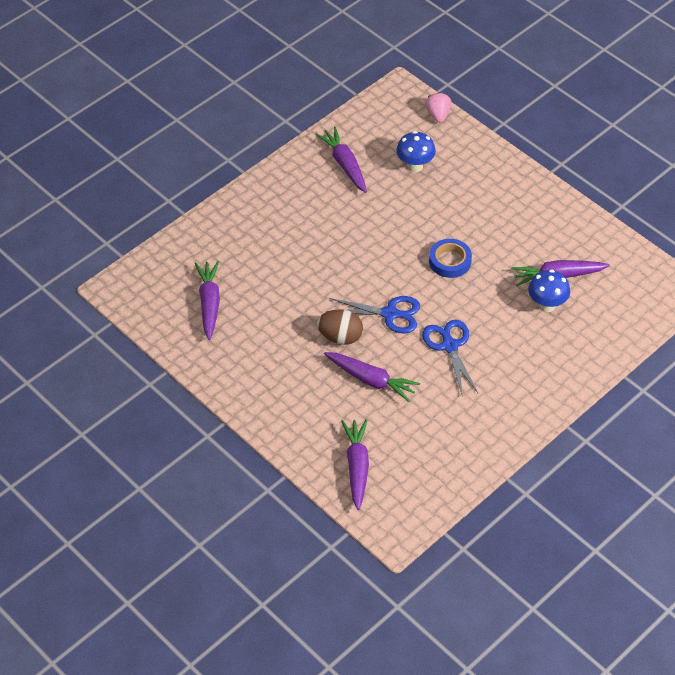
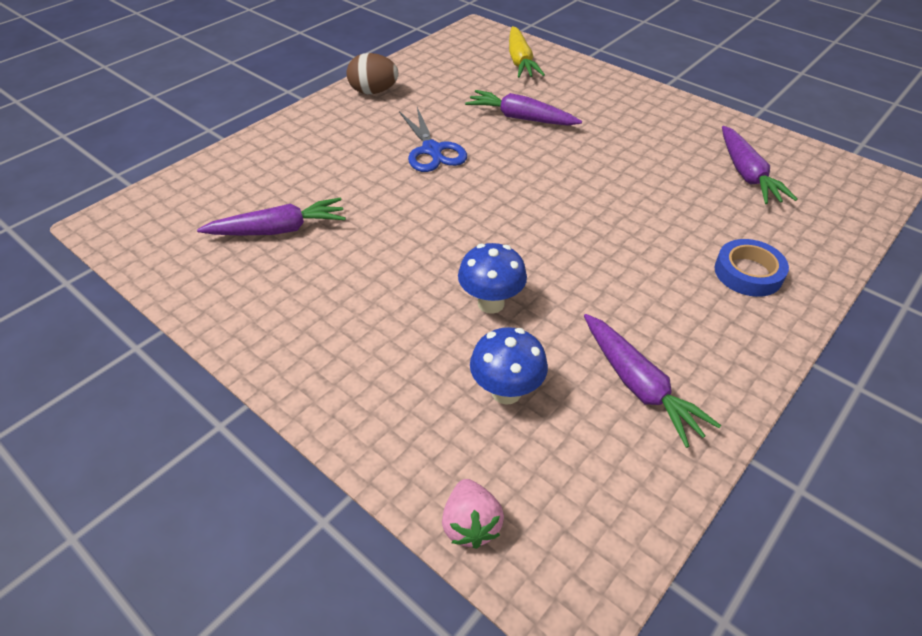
camera: 175 degrees right, 5 degrees down
(340, 337) = (567, 151): brown egg -> brown egg (373, 92)
(357, 467) = (520, 61): purple carrot -> yellow carrot
(390, 314) = (511, 176): blue scissors -> none
(450, 261) = (434, 239): blue tape -> blue tape (748, 273)
(546, 305) = (302, 196): blue mushroom -> blue mushroom (491, 303)

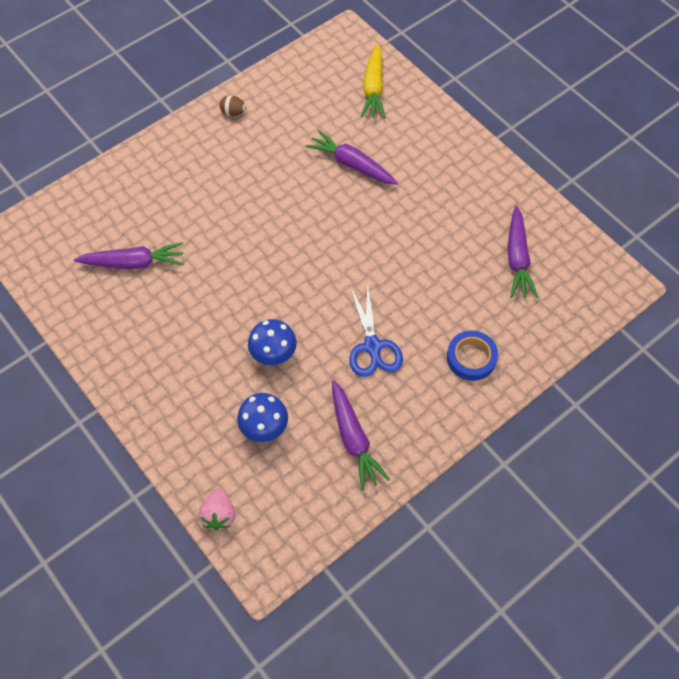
camera: 10 degrees right, 15 degrees up
(373, 92) = (233, 113): brown egg -> brown egg, size x0.59
(432, 150) = (267, 193): blue scissors -> blue scissors (372, 346)

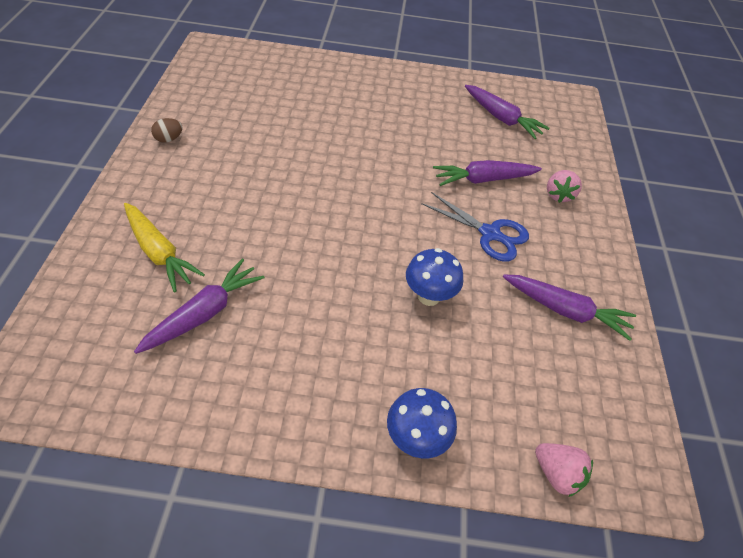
camera: 50 degrees left, 10 degrees down
(264, 429) = (496, 361): blue mushroom -> blue mushroom (416, 438)
(352, 164) = (317, 123): purple carrot -> purple carrot (483, 179)
(373, 88) = (272, 69): yellow carrot -> yellow carrot (159, 252)
(471, 358) = (558, 195): blue tape -> pink strawberry

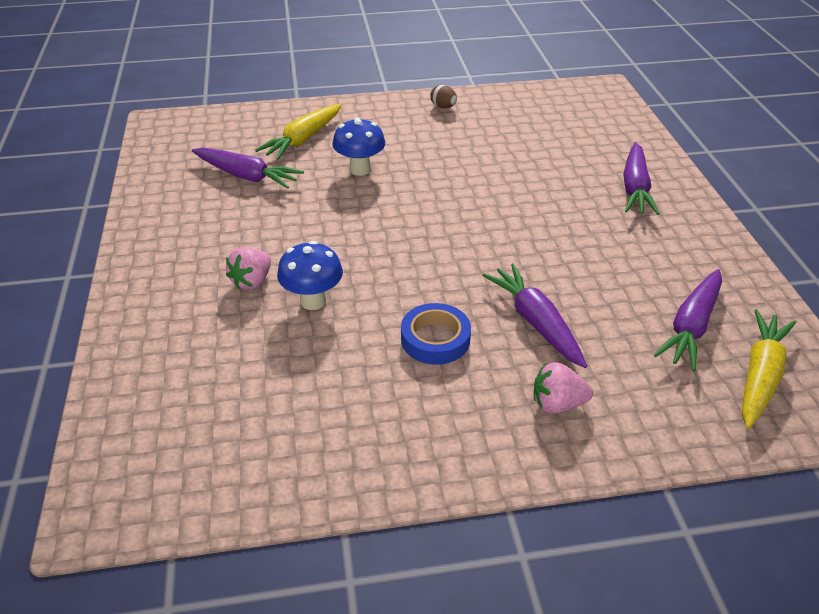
camera: 80 degrees right, 10 degrees down
(416, 438) = (140, 317): blue mushroom -> blue mushroom (360, 169)
(490, 234) = (435, 339): blue scissors -> blue tape
(545, 111) = (760, 375): none -> yellow carrot
(556, 473) = (107, 425): pink strawberry -> pink strawberry (252, 281)
(565, 310) = (334, 422): purple carrot -> purple carrot (635, 188)

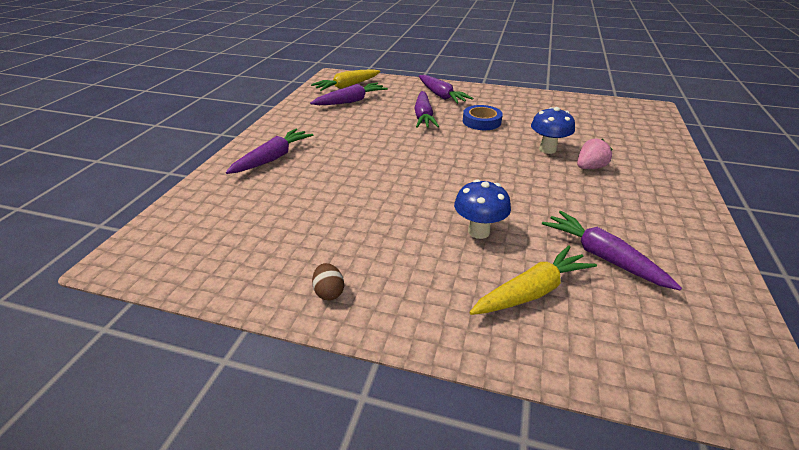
camera: 155 degrees left, 5 degrees down
(557, 404) = (441, 95): pink strawberry -> purple carrot

